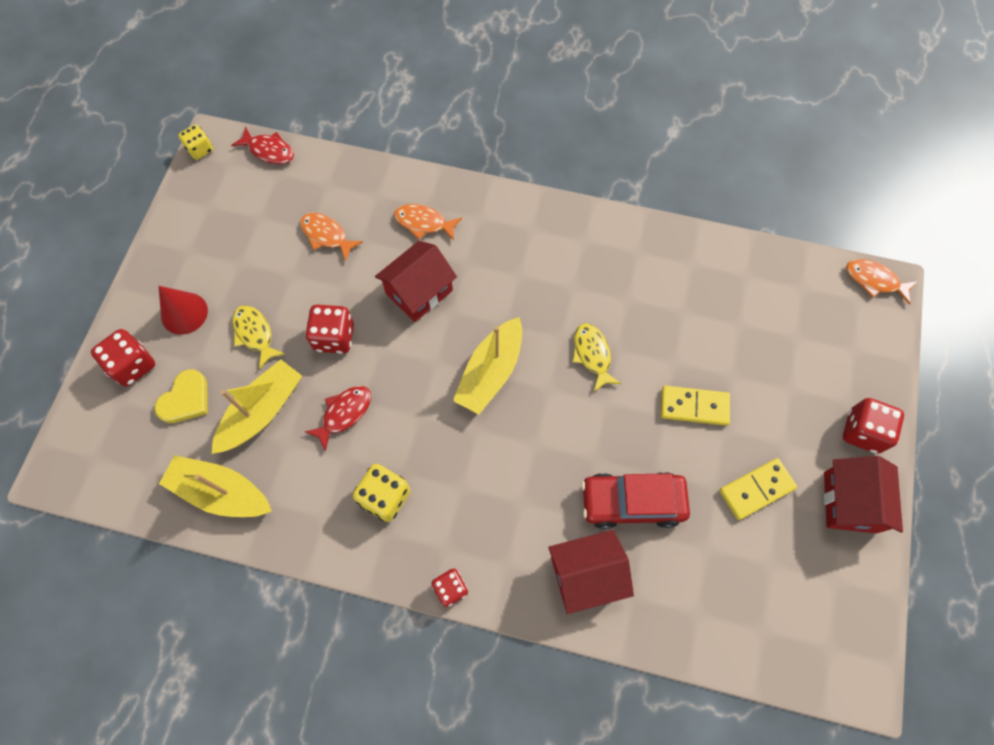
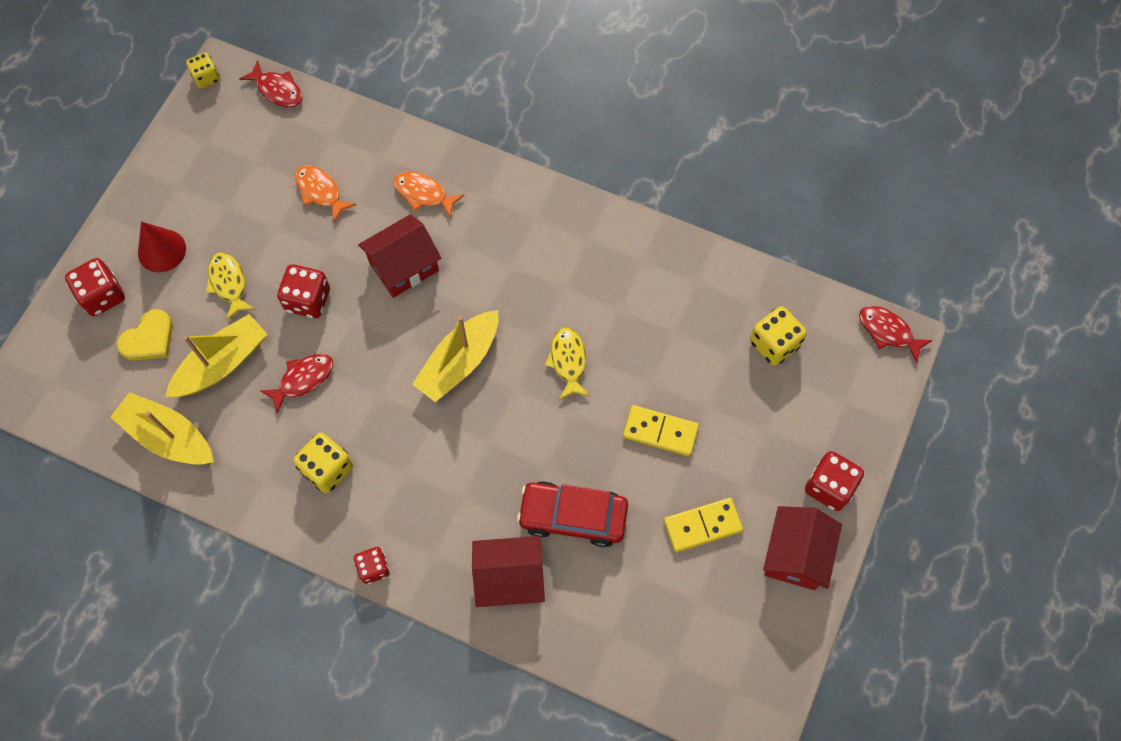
camera: 10 degrees right, 0 degrees up
(776, 308) = (774, 344): none -> yellow dice
(874, 280) = (888, 332): orange fish -> red fish

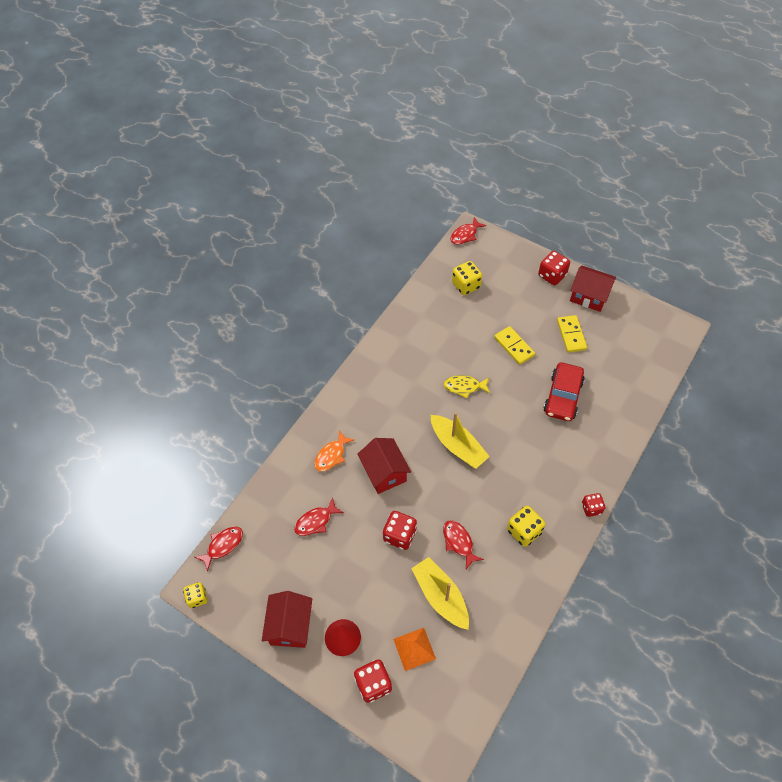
camera: 80 degrees left, 10 degrees down
(149, 339) = (414, 649): yellow heart -> orange pyramid
(168, 436) = (492, 636): yellow boat -> none
(229, 283) = (378, 589): yellow fish -> none
(320, 191) = (316, 521): orange fish -> red fish
(509, 578) = (599, 433): red house -> red house (290, 626)
(660, 431) = (514, 346): yellow domino -> yellow domino turned 60 degrees counterclockwise

